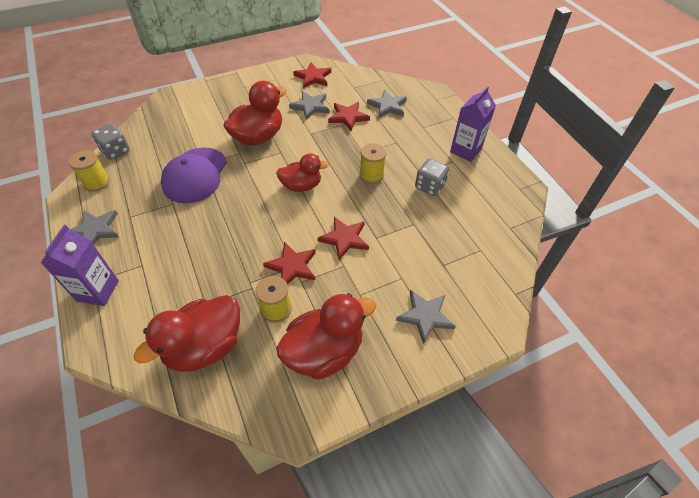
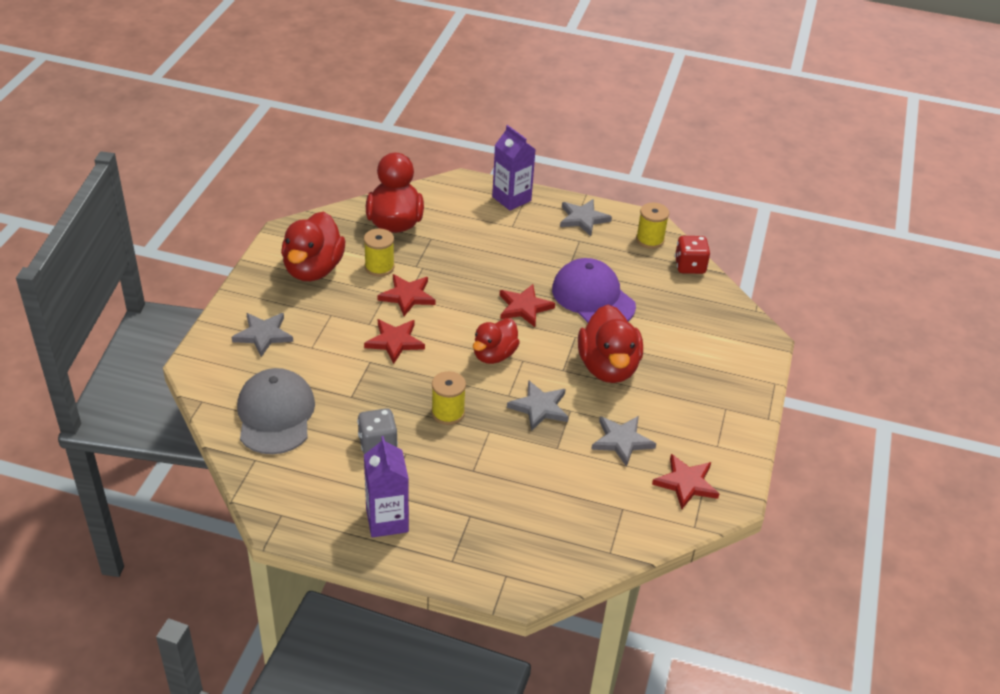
camera: 130 degrees right, 10 degrees down
(115, 151) = (690, 266): grey dice -> red dice
(348, 117) = (564, 460): red star -> red star (524, 307)
(387, 106) = (546, 513): grey star -> grey star (539, 407)
(472, 246) = (275, 414): none -> grey cap

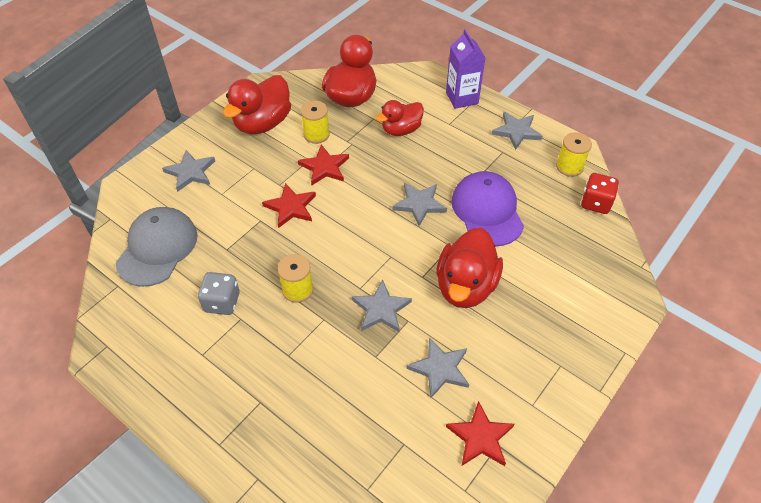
camera: 25 degrees right, 10 degrees up
(387, 520) = (187, 382): purple carton -> none
(494, 355) = (368, 244): red duck -> red duck (401, 130)
(524, 307) = (419, 204): red star -> grey star

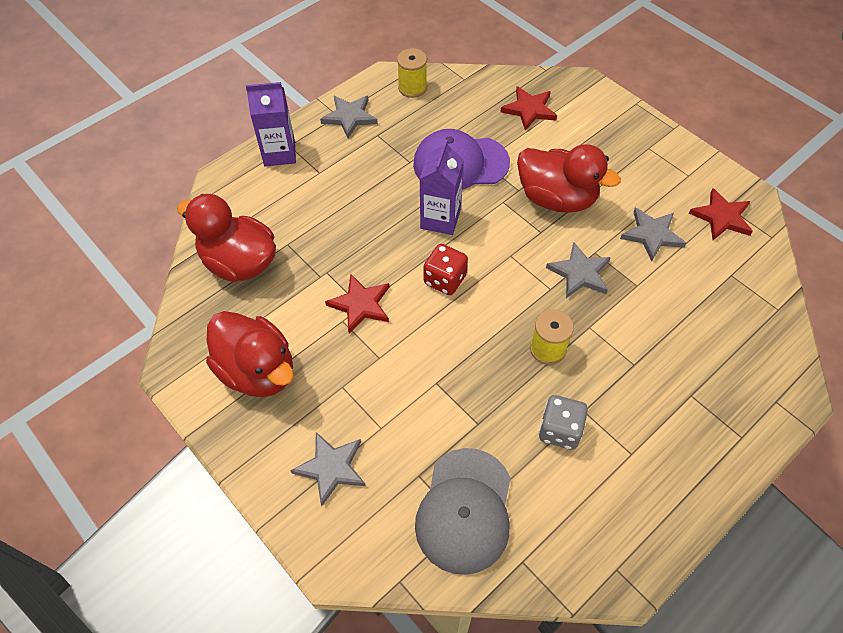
camera: 80 degrees left, 5 degrees up
(157, 248) = (465, 510): grey cap -> grey cap turned 105 degrees counterclockwise
(291, 207) = (421, 347): red star -> red star (529, 110)
(316, 134) = (299, 308): yellow spool -> none
(401, 130) = (316, 219): red duck -> none
(419, 204) = (440, 219): grey star -> purple carton
(595, 203) = (465, 80): red dice -> red dice (445, 280)

